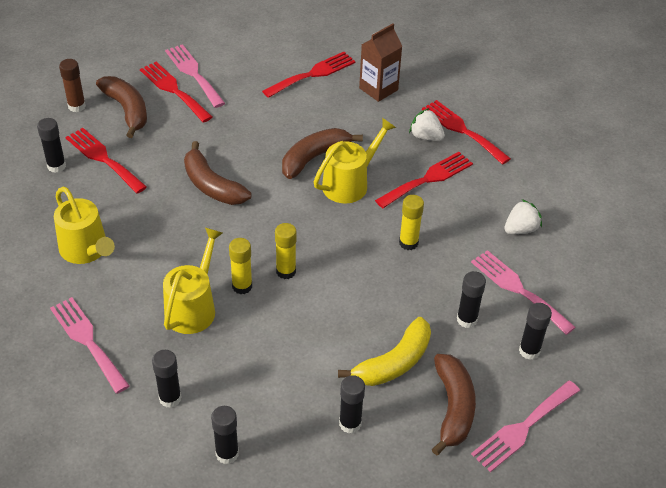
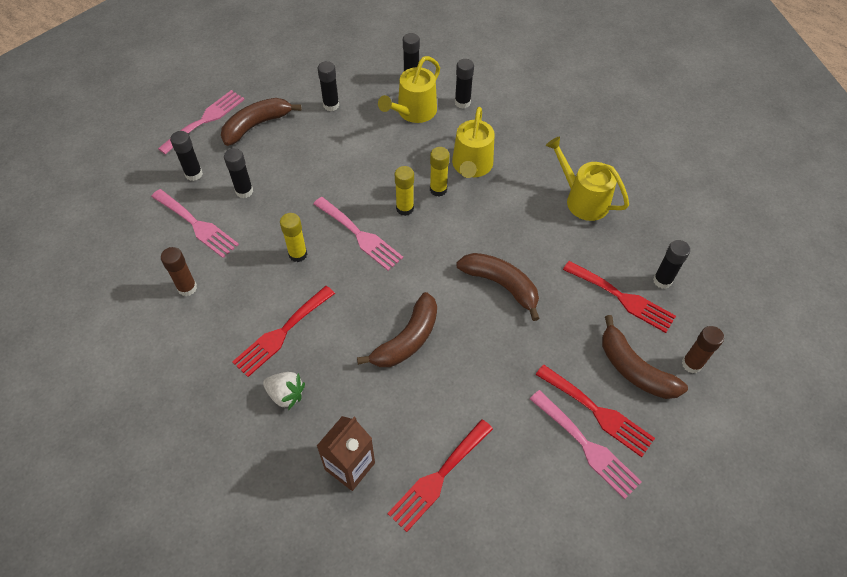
camera: 170 degrees right, 10 degrees up
(87, 341) = (540, 130): pink fork -> pink fork (360, 235)
(349, 183) = (363, 312): yellow watering can -> yellow watering can (413, 112)
(394, 363) = (303, 149): yellow banana -> none
(453, 408) = (256, 125): brown banana -> brown banana turned 60 degrees clockwise
(462, 130) = (242, 413): red fork -> none
(520, 229) = (187, 288): white strawberry -> brown glue stick

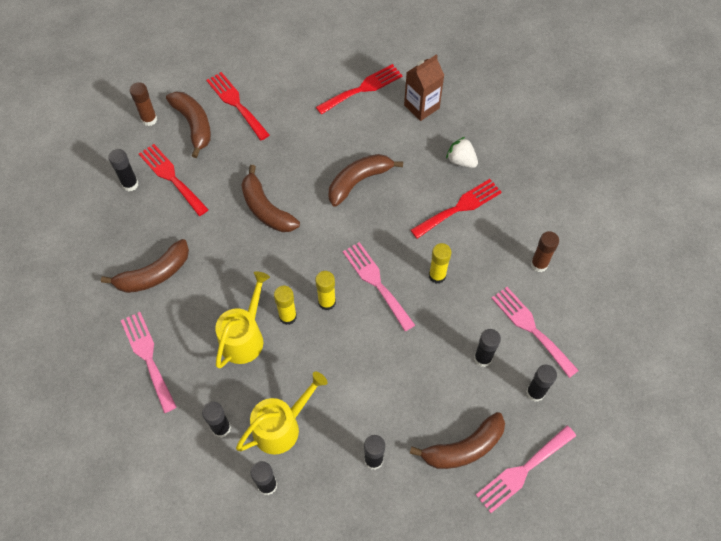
camera: 165 degrees left, 5 degrees up
(582, 200) = (154, 274): yellow watering can -> brown banana
(587, 446) = (254, 85): pink fork -> pink fork (148, 357)

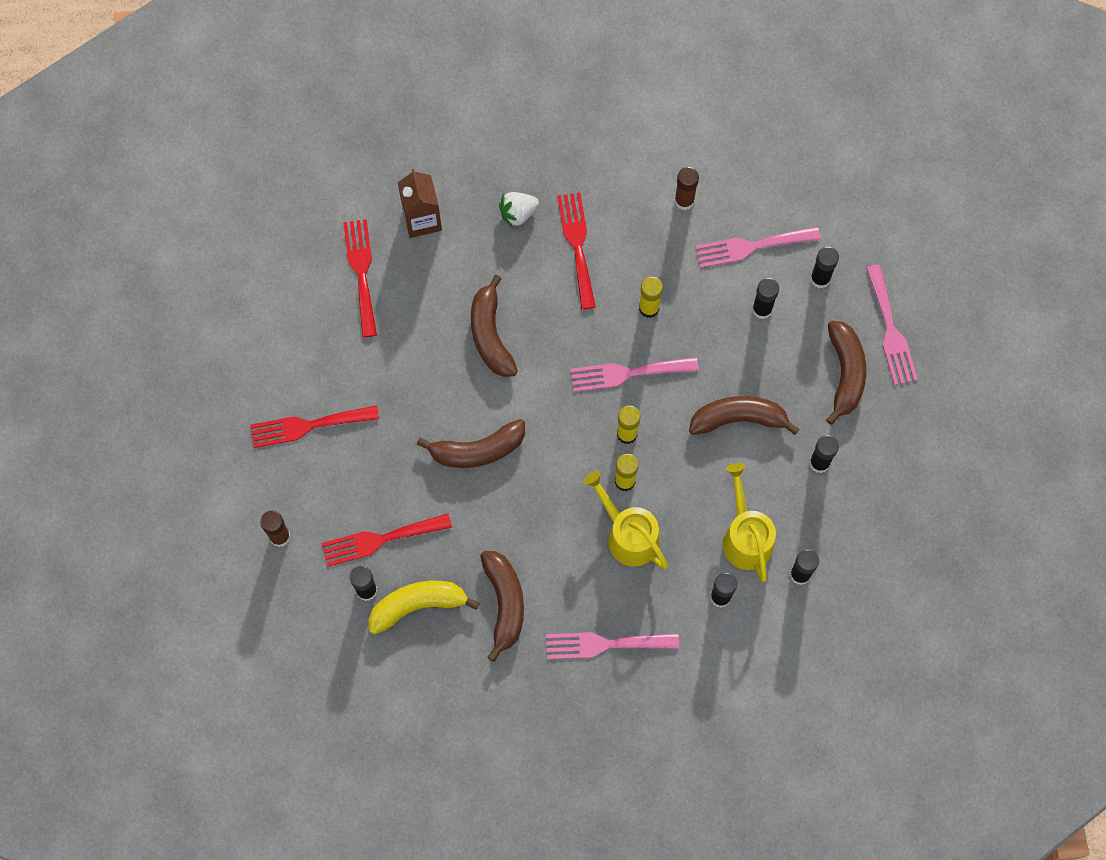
camera: 65 degrees left, 10 degrees up
(131, 219) = (418, 605): none -> yellow banana
(194, 125) = (315, 487): brown banana -> brown banana (738, 419)

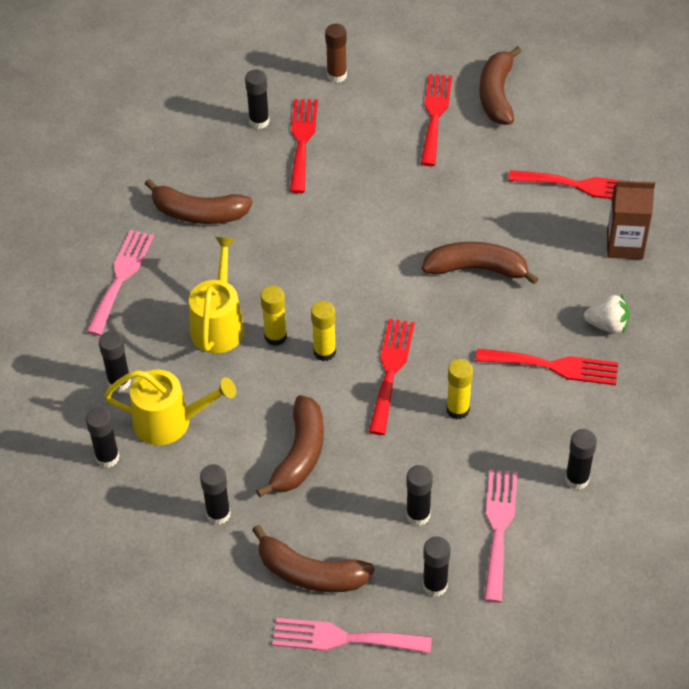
camera: 110 degrees right, 20 degrees down
(418, 605) = (228, 152): yellow banana -> none
(477, 450) = (358, 230): brown banana -> brown banana (497, 94)
(518, 213) = (607, 325): white strawberry -> white strawberry turned 105 degrees clockwise
(627, 373) = (391, 371): pink fork -> red fork
(628, 535) = (219, 324): yellow watering can -> yellow watering can turned 60 degrees counterclockwise
(684, 201) = (577, 479): brown glue stick -> black glue stick

